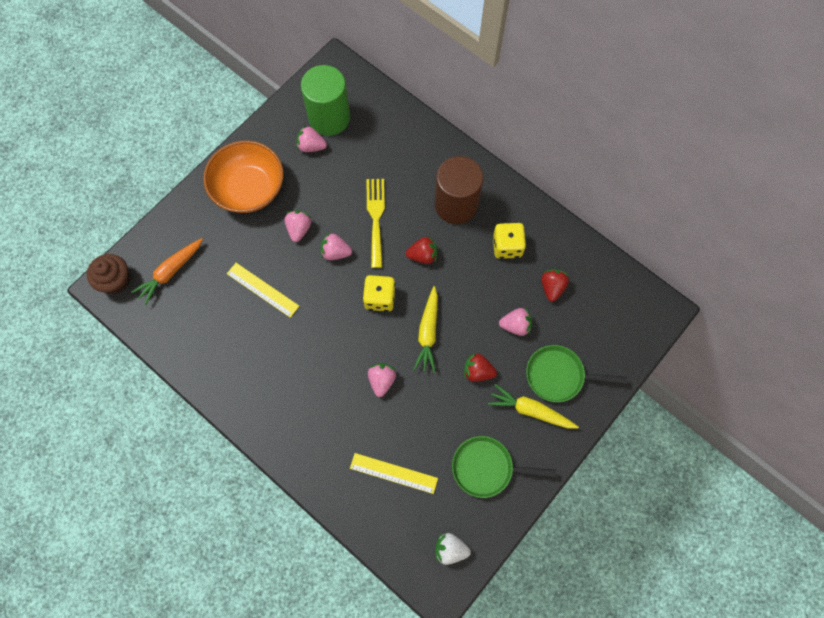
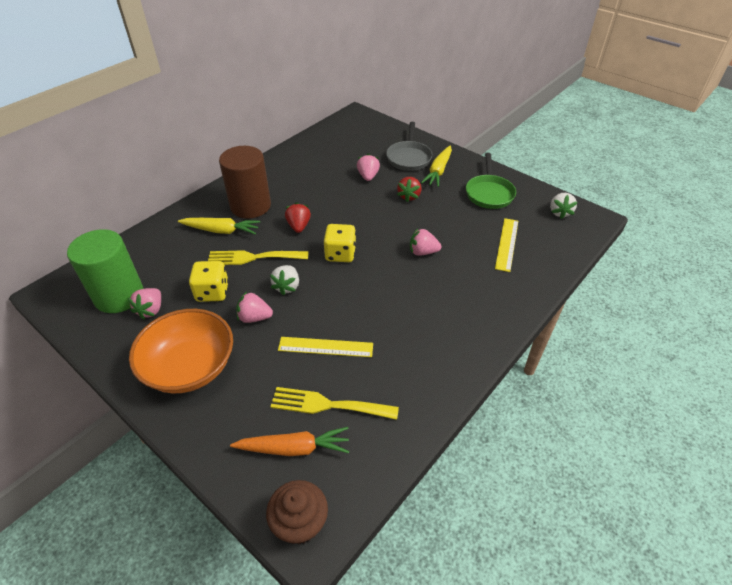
camera: 90 degrees left, 25 degrees down
(171, 272) = (294, 448): orange carrot -> orange carrot turned 45 degrees counterclockwise
(205, 294) = (328, 405): none -> yellow fork
(262, 290) = (325, 347): yellow ruler -> yellow ruler turned 60 degrees clockwise
(335, 252) = (287, 286): pink strawberry -> white strawberry
(428, 332) = (375, 223): yellow carrot -> yellow carrot (221, 230)
(507, 246) = (296, 179): yellow dice -> yellow dice (212, 292)
(552, 287) = (335, 158): red strawberry -> none
(558, 375) = (409, 157): green pan -> grey pan

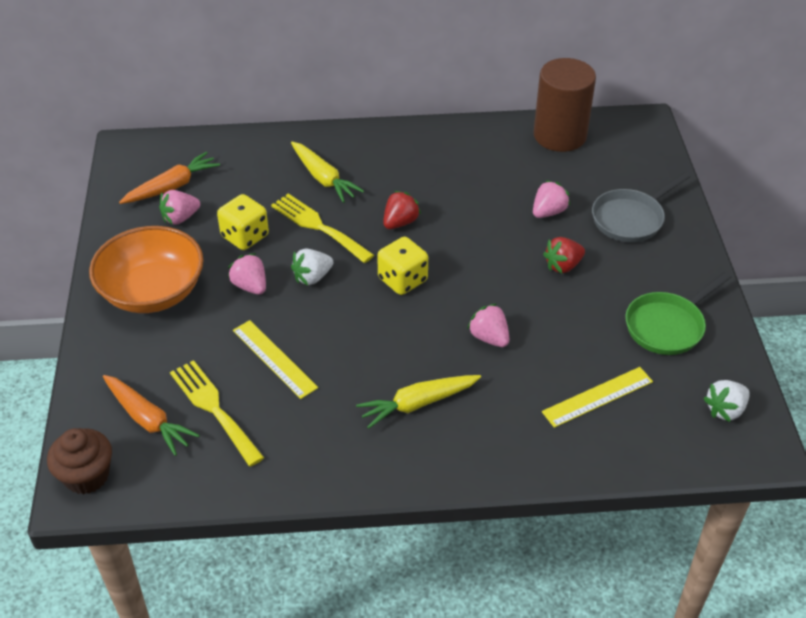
camera: 45 degrees right, 0 degrees up
(119, 296) = (172, 187): green cylinder -> orange carrot
(250, 206) = (381, 169): brown cylinder -> brown cylinder (560, 135)
(438, 171) = (643, 258): yellow carrot -> yellow carrot (418, 404)

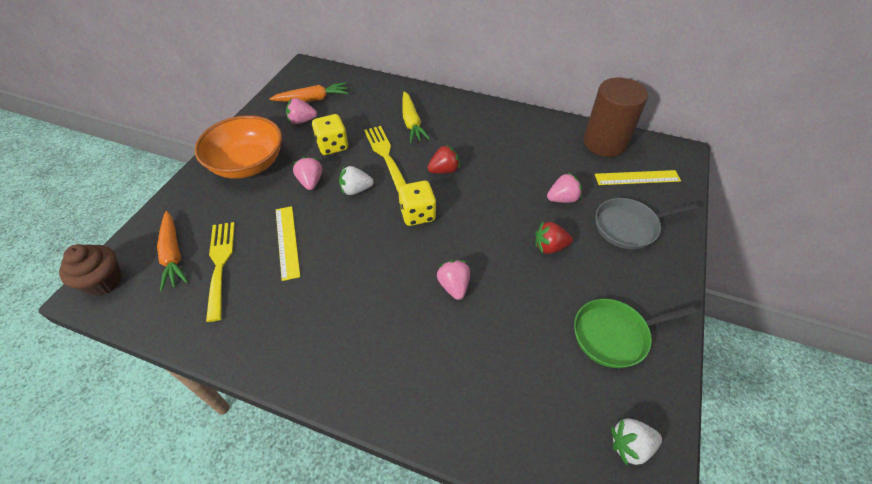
camera: 25 degrees right, 5 degrees up
(418, 404) = (363, 321): yellow carrot -> none
(597, 397) = (514, 378): yellow ruler -> yellow ruler (637, 178)

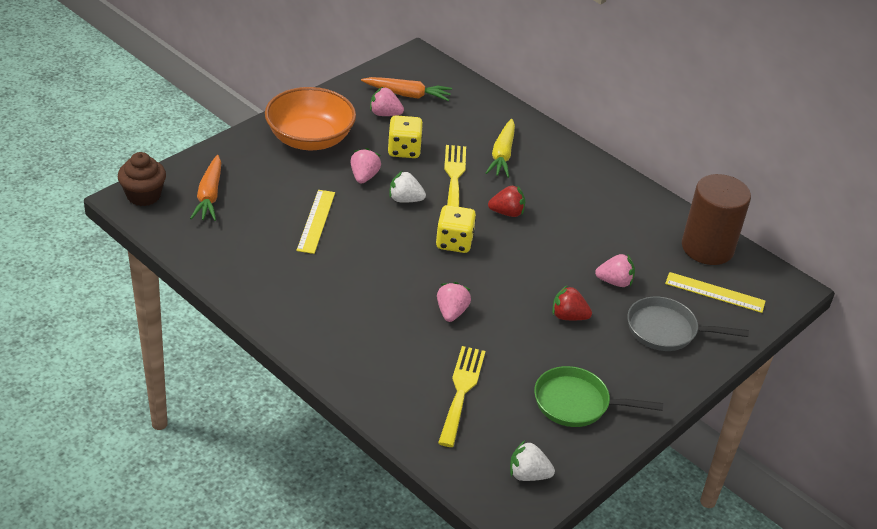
camera: 20 degrees right, 10 degrees down
(220, 264) = (247, 217): yellow fork -> yellow fork (461, 391)

